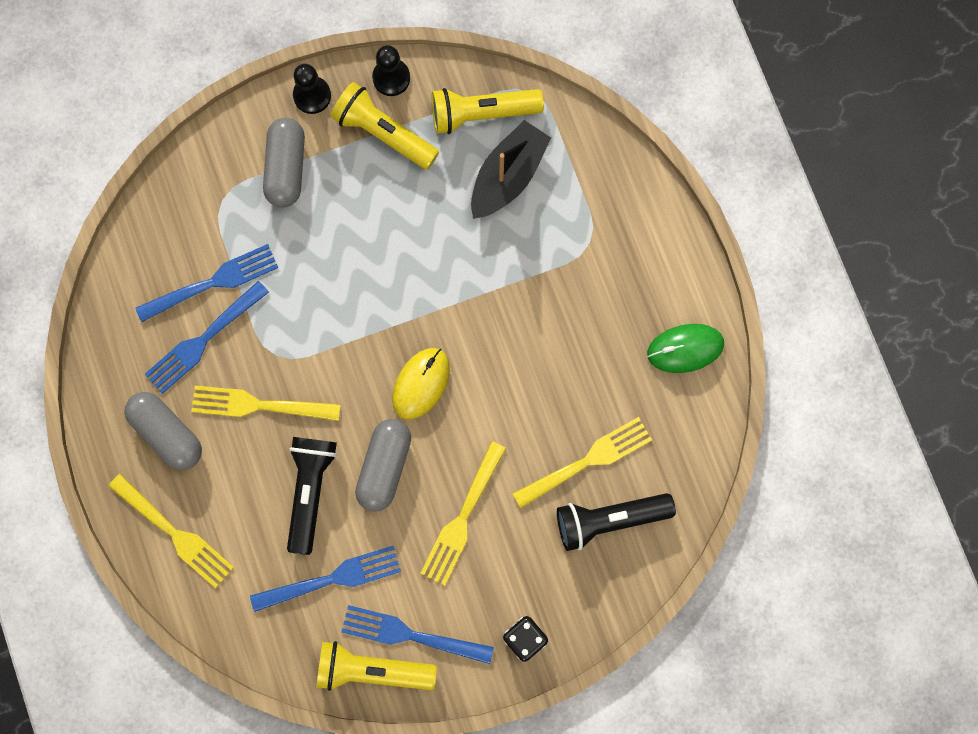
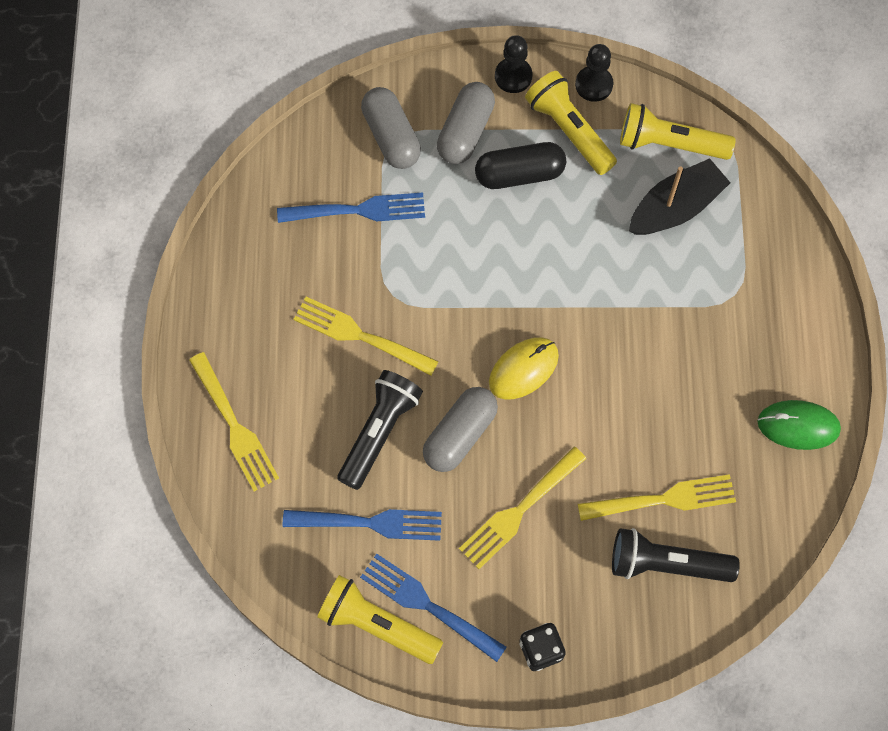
camera: 20 degrees right, 10 degrees down
(167, 433) = (263, 331): grey capsule -> grey capsule (391, 136)
(203, 340) = (329, 258): blue fork -> none
(352, 193) = (519, 174): none -> black capsule

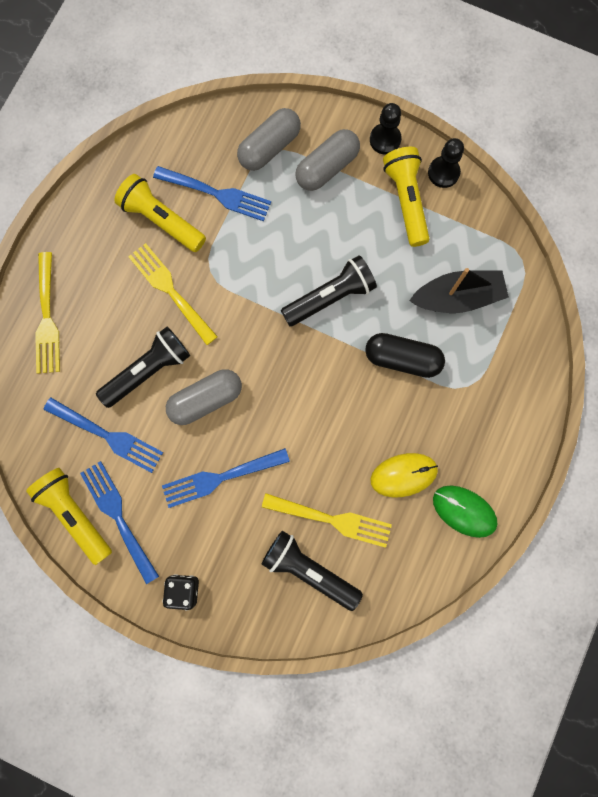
camera: 25 degrees right, 10 degrees up
(391, 136) = (269, 147): grey capsule -> grey capsule turned 45 degrees clockwise
(519, 174) = (351, 218): black capsule -> black capsule (402, 359)
(519, 510) = (220, 477): yellow fork -> blue fork
(523, 369) = (278, 371): yellow mouse -> yellow mouse (403, 475)
(539, 266) = (330, 297): none -> black flashlight
(670, 144) = (478, 245): yellow flashlight -> yellow flashlight (162, 220)

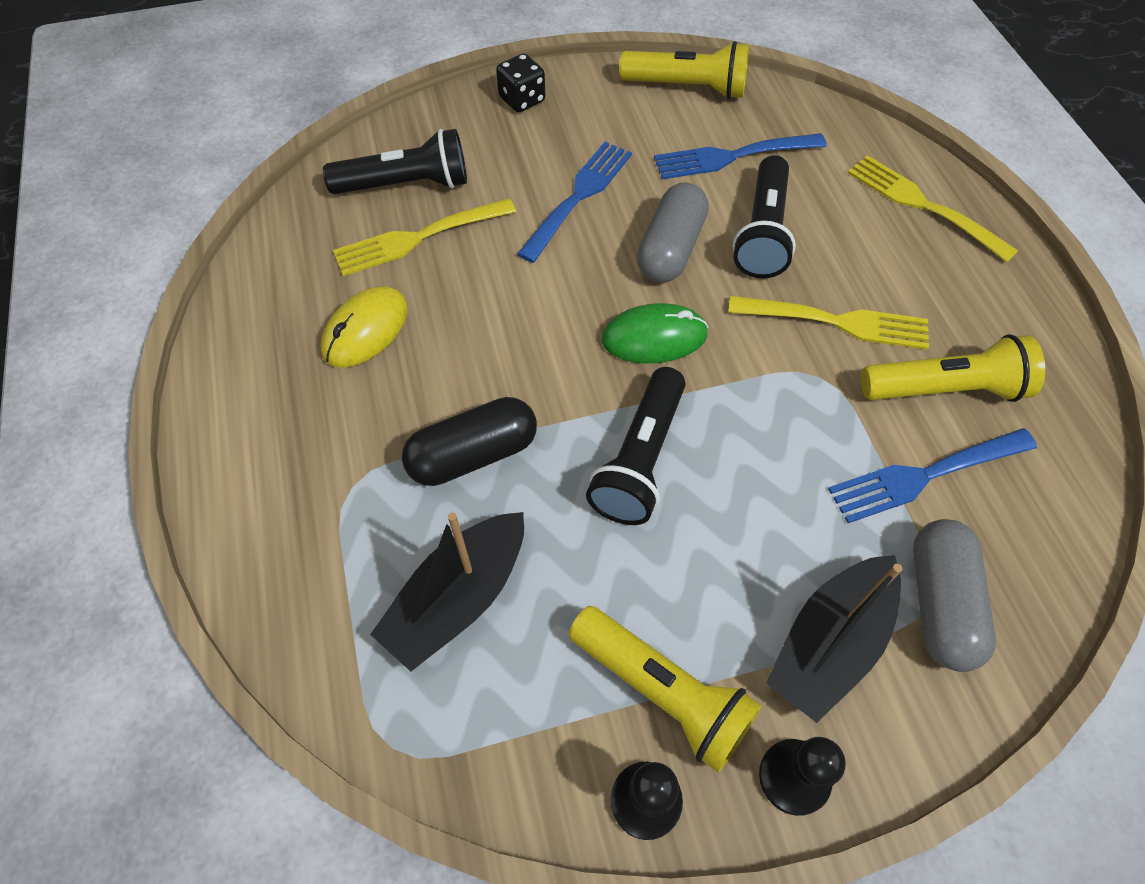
camera: 140 degrees right, 20 degrees down
(118, 517) = (645, 109): blue fork -> none
(327, 168) = (829, 643): grey capsule -> black boat
(464, 511) = (257, 343): green mouse -> green mouse (654, 337)

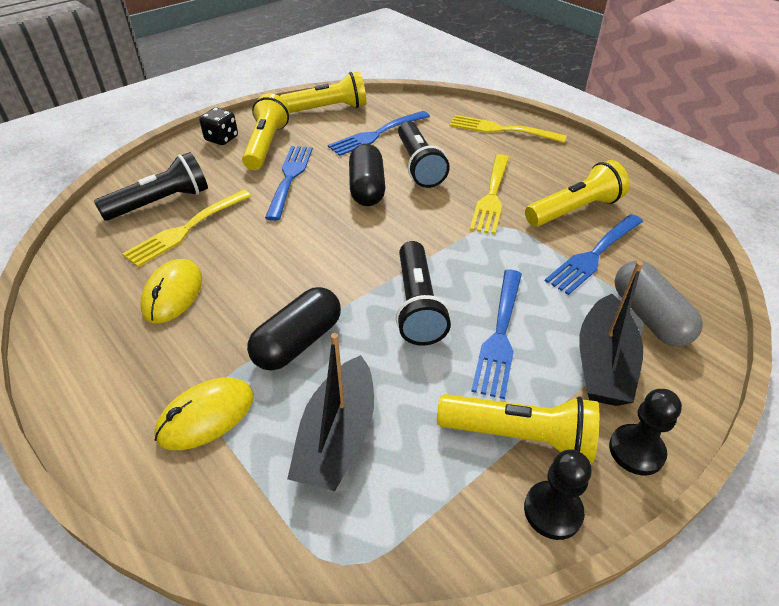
camera: 25 degrees left, 15 degrees down
(334, 510) = (206, 416): none -> yellow mouse
(573, 129) = (266, 145): none -> yellow flashlight
(654, 337) = (385, 236): green mouse -> none
(670, 249) = (367, 188): grey capsule -> black capsule
(719, 545) = (500, 335): none -> blue fork
(836, 322) = (491, 196): yellow fork -> yellow fork turned 120 degrees clockwise

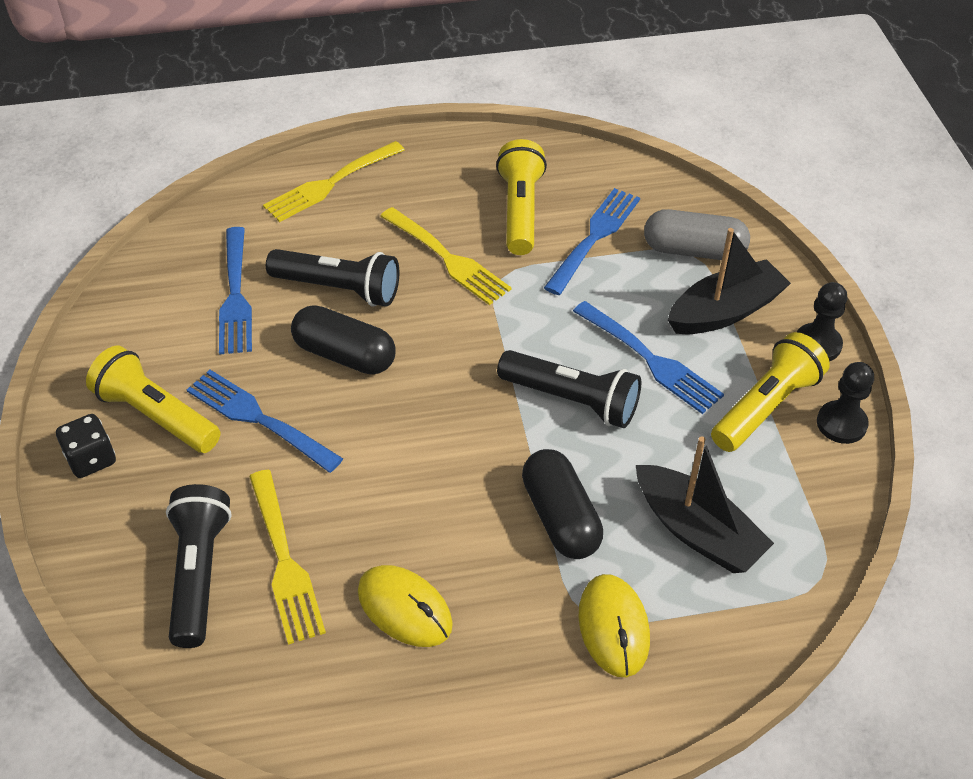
camera: 60 degrees left, 5 degrees up
(327, 109) = (123, 316): yellow flashlight -> none
(594, 255) = (594, 237): blue fork -> blue fork turned 135 degrees counterclockwise
(603, 364) = (725, 311): black boat -> black boat turned 75 degrees counterclockwise

